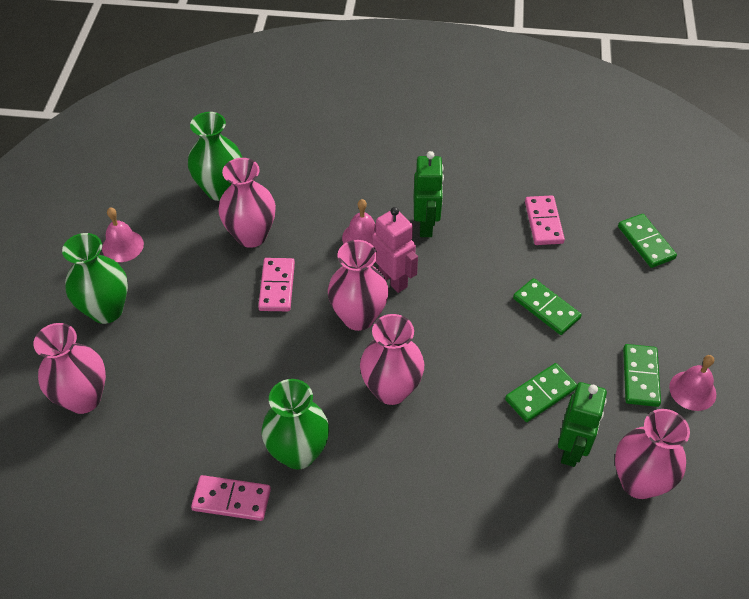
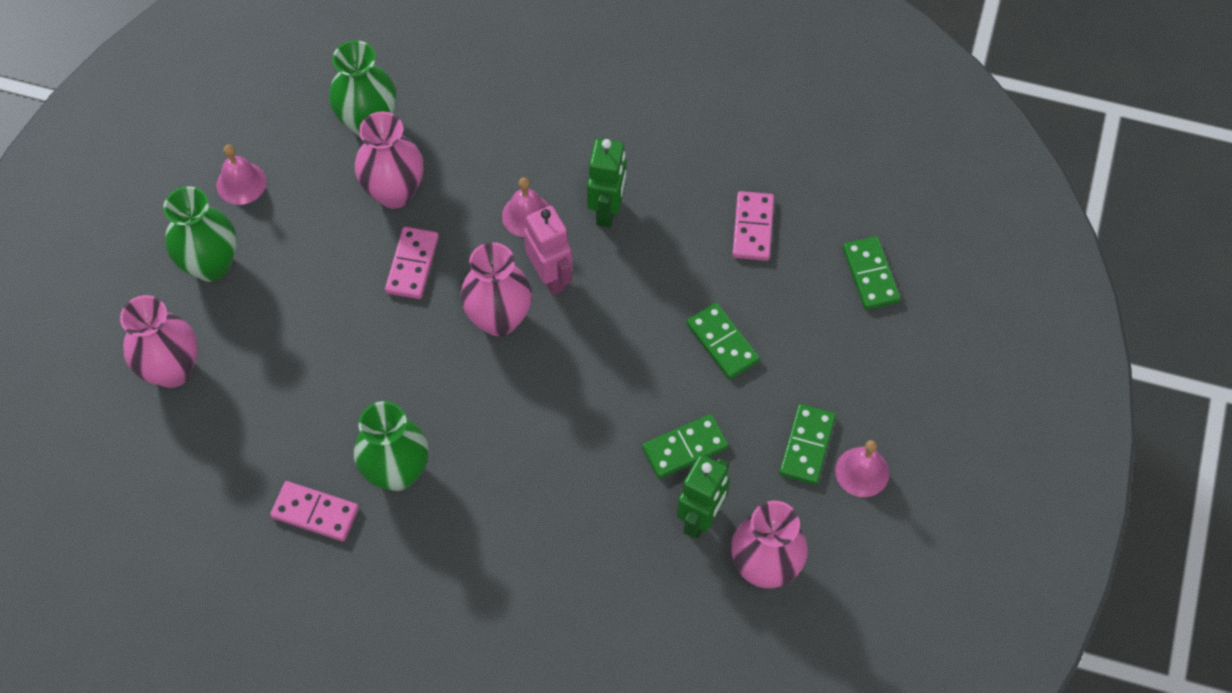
camera: 10 degrees right, 10 degrees up
(391, 390) = (516, 415): pink vase -> none

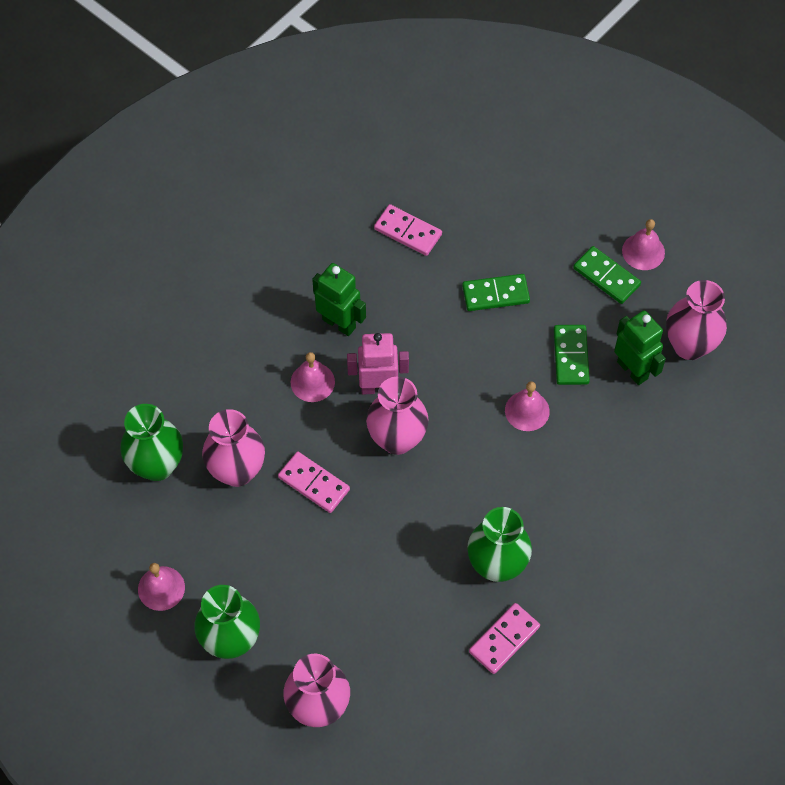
camera: 65 degrees left, 0 degrees up
(595, 430) = (527, 410): none -> pink bell
(870, 275) = (487, 174): green domino -> none

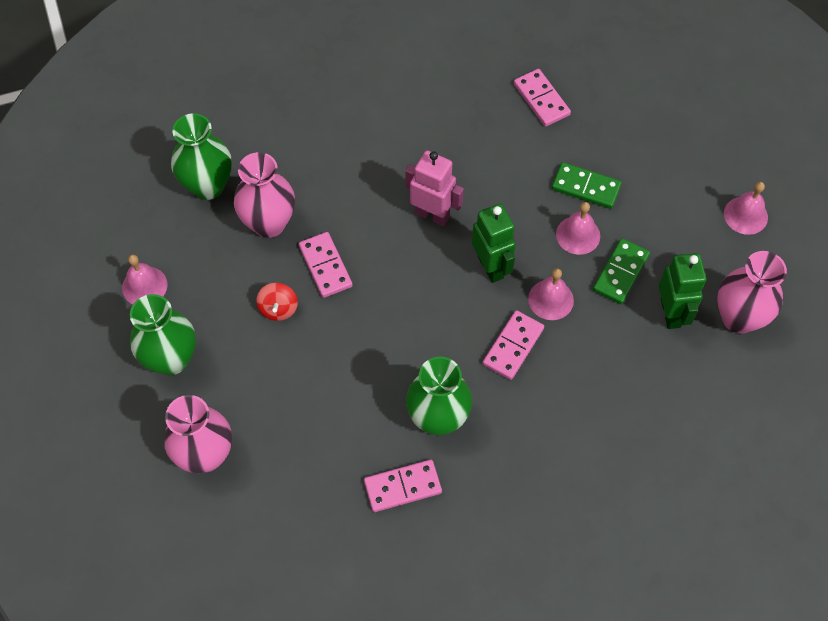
camera: 30 degrees right, 0 degrees up
(297, 544) = (278, 308): none -> red spinning top
(312, 382) = (379, 182): pink bell -> pink bell (578, 235)
(339, 323) = (433, 146): green robot -> green robot (491, 267)
(397, 439) = (420, 265): pink vase -> none
(520, 469) = (513, 346): none -> pink domino
(606, 276) = (697, 220): green domino -> none

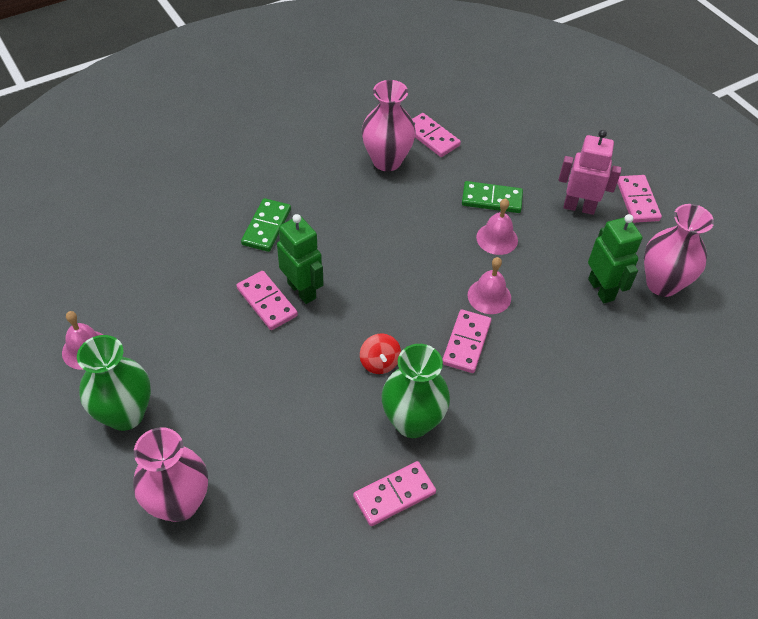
camera: 15 degrees left, 10 degrees down
(208, 186) = (136, 250): green vase -> none
(269, 223) = (203, 273): pink vase -> pink vase (387, 161)
(278, 308) = (228, 347): red spinning top -> red spinning top (379, 362)
(432, 214) = (358, 242): pink robot -> pink robot (579, 207)
(491, 267) = (425, 277): green robot -> green robot (302, 290)
(621, 273) = (545, 263): green domino -> green domino (266, 227)
(745, 215) = (637, 201): pink bell -> pink domino

